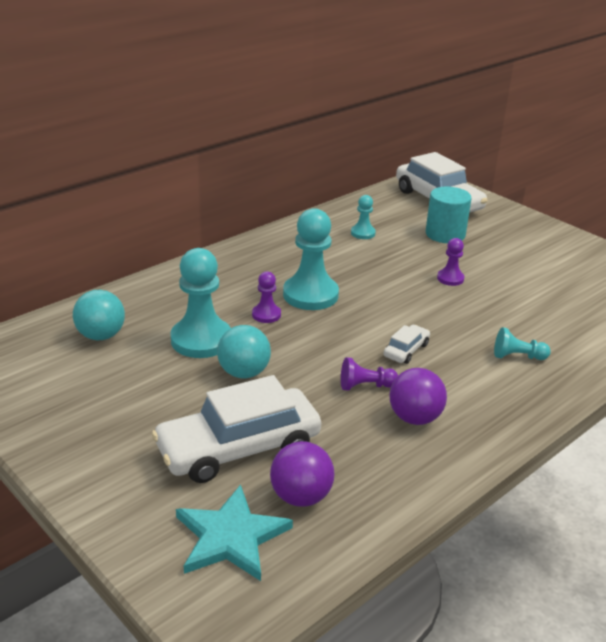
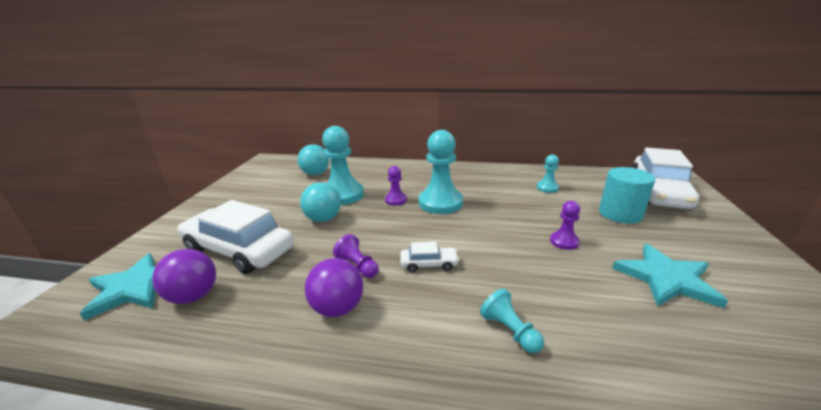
camera: 55 degrees right, 5 degrees down
(531, 273) = (666, 278): none -> turquoise star

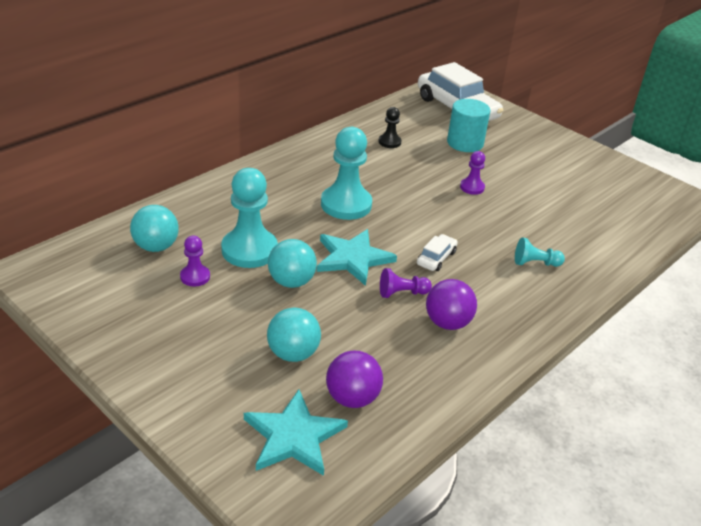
camera: 60 degrees left, 10 degrees up
(239, 250) = (293, 353): white car -> turquoise ball
(396, 200) = (307, 224): purple pawn -> purple pawn (195, 277)
(547, 188) = (389, 142): turquoise pawn -> black pawn
(666, 278) = (544, 181): turquoise star -> turquoise star (353, 258)

